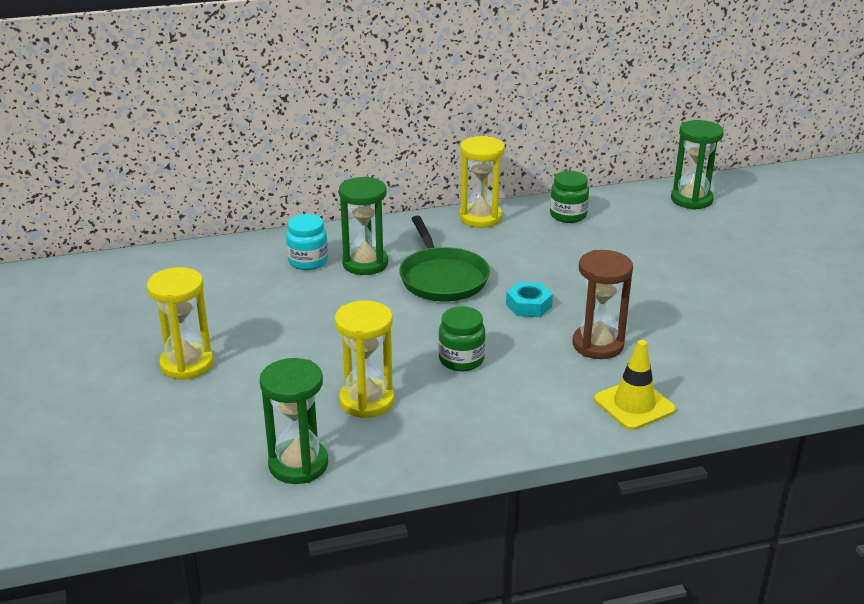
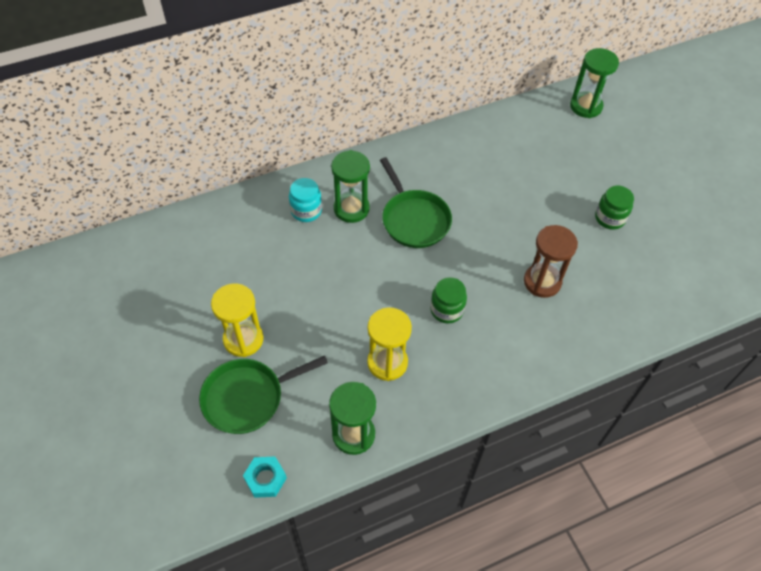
camera: 10 degrees left, 25 degrees up
(171, 417) = (247, 397): none -> green pan
(480, 218) = (429, 144): yellow hourglass -> none
(528, 305) = (484, 244): turquoise nut -> turquoise nut (265, 479)
(568, 215) = (495, 135): green jar -> green jar (609, 218)
(634, 405) = (577, 342): yellow traffic cone -> none

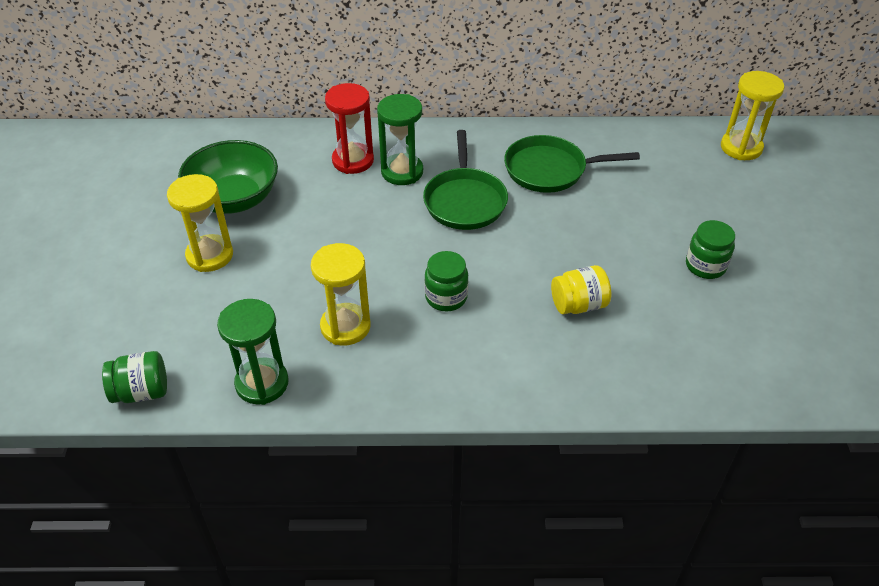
camera: 25 degrees right, 10 degrees down
(230, 279) = (234, 199): none -> green bowl
(247, 397) = (177, 309): green pan -> green pan (550, 170)
(265, 479) = (142, 392): turquoise nut -> green jar
(306, 211) = (353, 160): turquoise jar -> red hourglass
(542, 282) = (578, 305): brown hourglass -> yellow jar
(586, 106) = (741, 147): green hourglass -> yellow hourglass

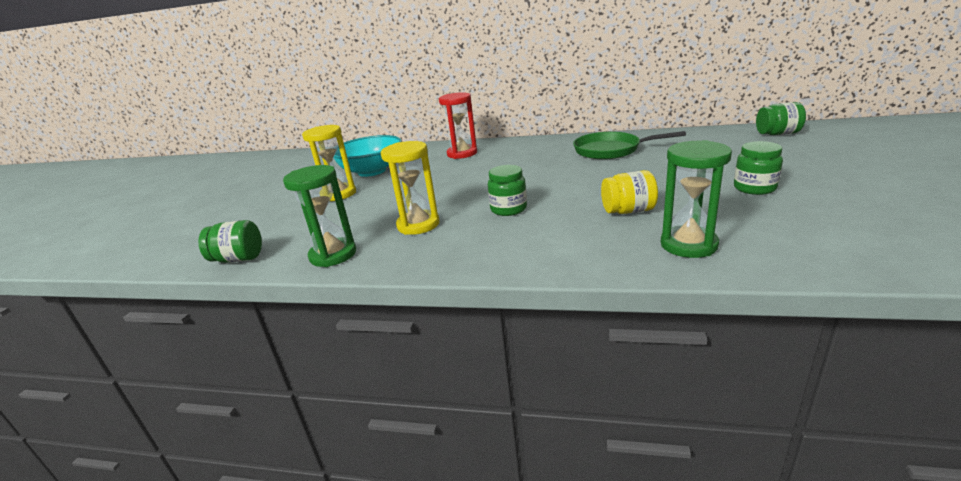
camera: 15 degrees right, 20 degrees down
(234, 199) = (372, 171): green bowl -> turquoise bowl
(402, 172) = (495, 156): green hourglass -> green hourglass (688, 245)
(465, 200) = (539, 165): green pan -> none
(741, 147) = (777, 134): yellow hourglass -> green jar

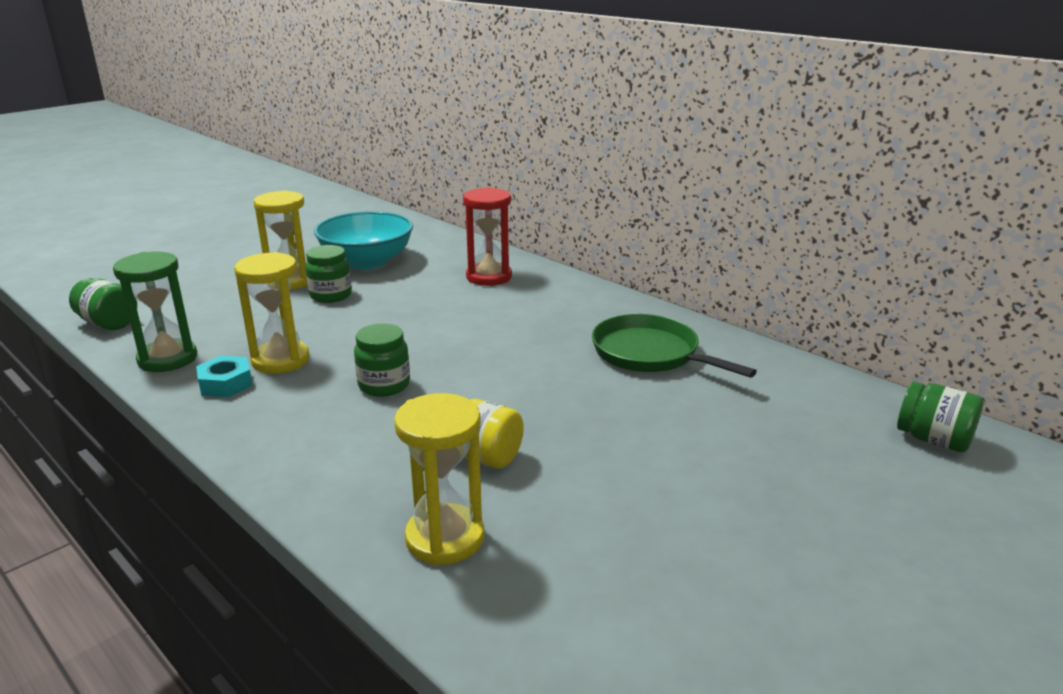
camera: 30 degrees right, 0 degrees up
(406, 248) = (226, 384): none -> turquoise nut
(688, 245) = (445, 538): green hourglass -> yellow hourglass
(754, 188) = (685, 509): green jar -> green jar (331, 295)

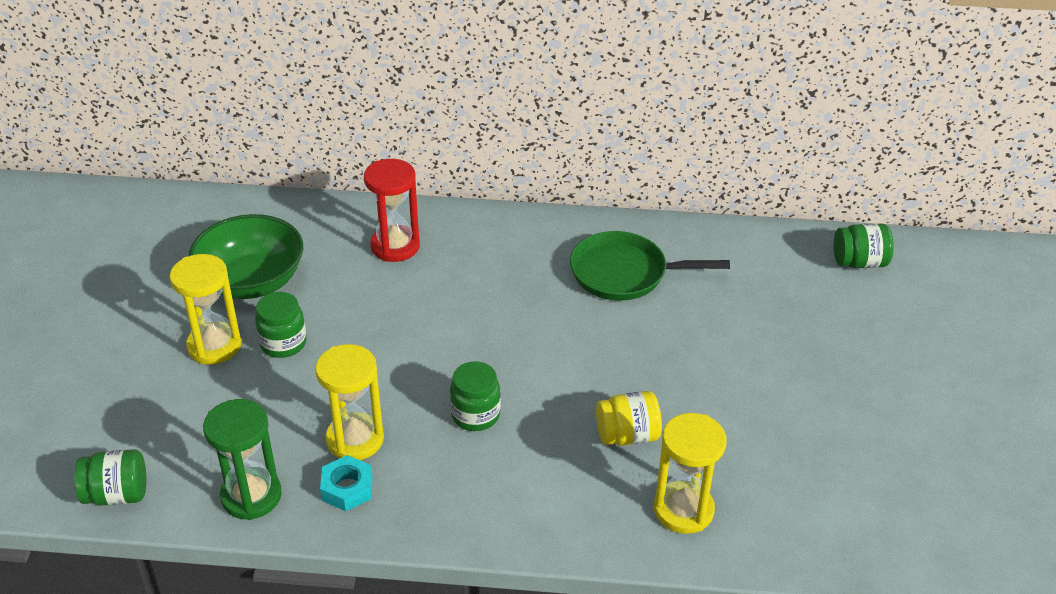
camera: 40 degrees left, 15 degrees up
(367, 262) = (252, 282): turquoise bowl -> green bowl

